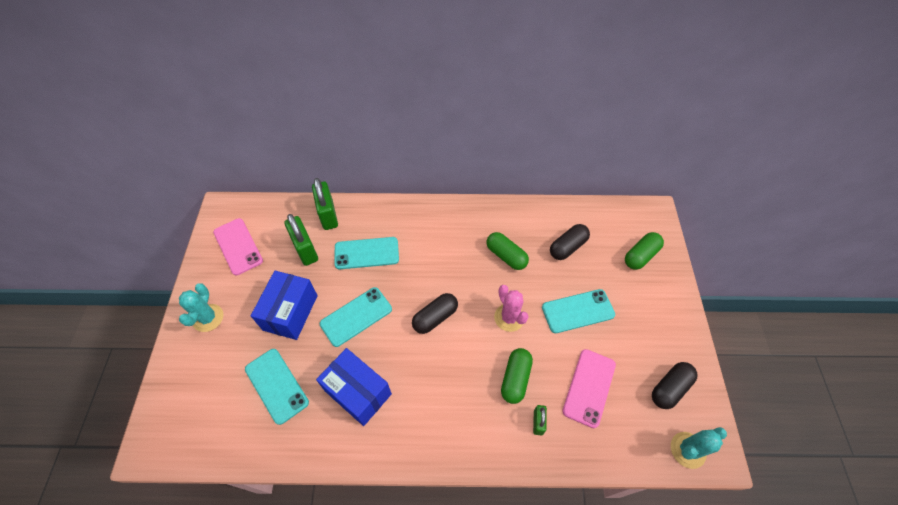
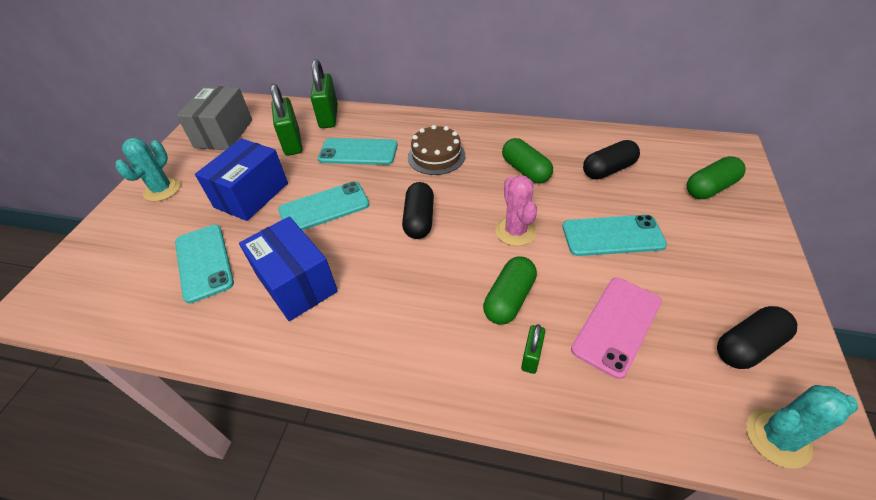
camera: 15 degrees right, 10 degrees down
(238, 246) = (224, 133): pink phone -> grey box
(433, 249) = (436, 156): none -> brown cake
(435, 317) = (419, 220): black capsule -> black capsule turned 60 degrees counterclockwise

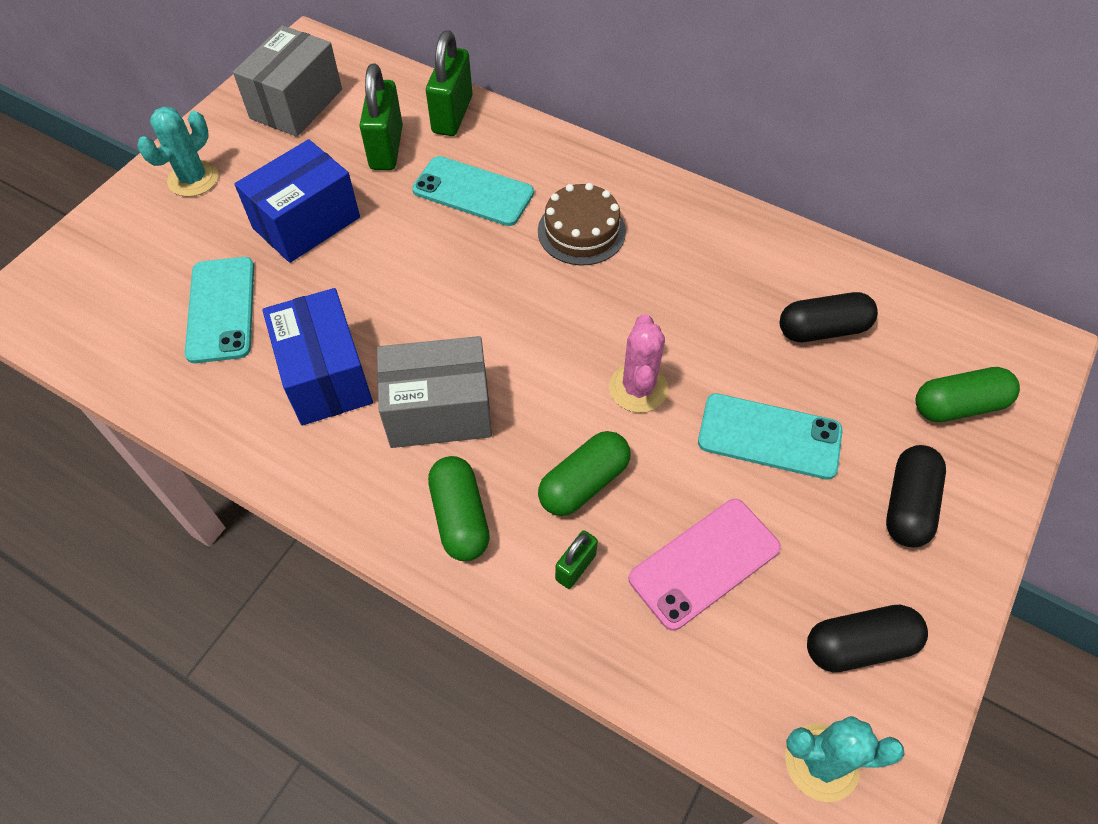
camera: 15 degrees right, 10 degrees up
(324, 207) = (396, 271): turquoise phone -> none
(388, 283) = (439, 411): none -> grey box
(419, 220) = (515, 330): black capsule -> black capsule (908, 505)
(525, 170) = (699, 294): green capsule -> green capsule (460, 517)

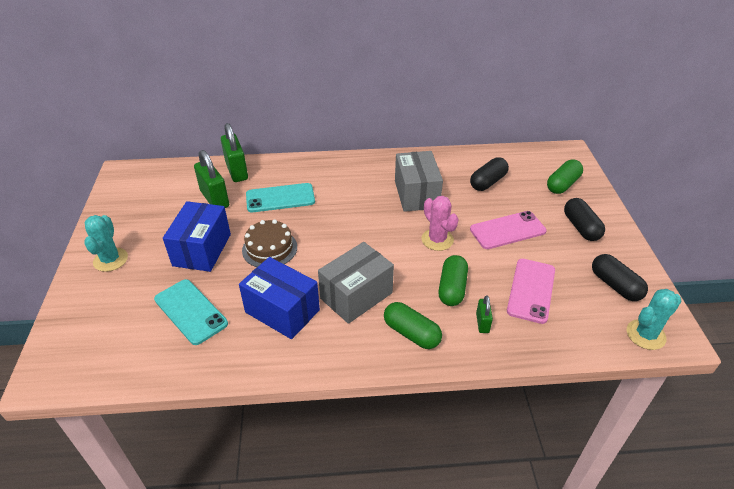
camera: 35 degrees left, 15 degrees down
(296, 104) = (141, 200): grey box -> grey box (416, 194)
(581, 231) = (349, 191): brown cake -> brown cake (269, 248)
(769, 436) = (507, 230): turquoise phone -> pink phone
(859, 645) = (615, 285): black capsule -> black capsule turned 75 degrees counterclockwise

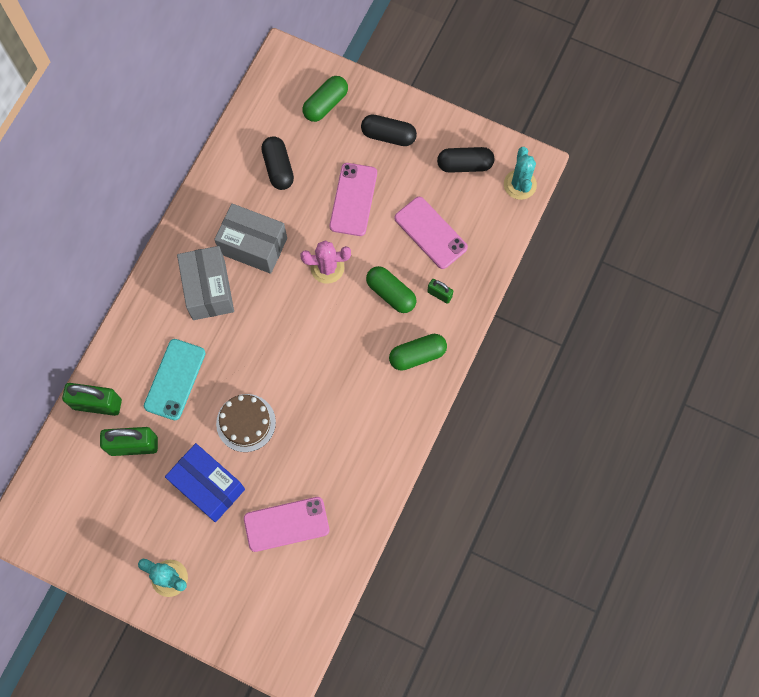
camera: 60 degrees left, 30 degrees up
(191, 311) = (286, 524): turquoise phone -> pink phone
(282, 311) = (332, 446): blue box -> none
(356, 296) = (352, 376): grey box -> grey box (209, 290)
(562, 184) = (325, 104): green capsule -> green capsule turned 60 degrees clockwise

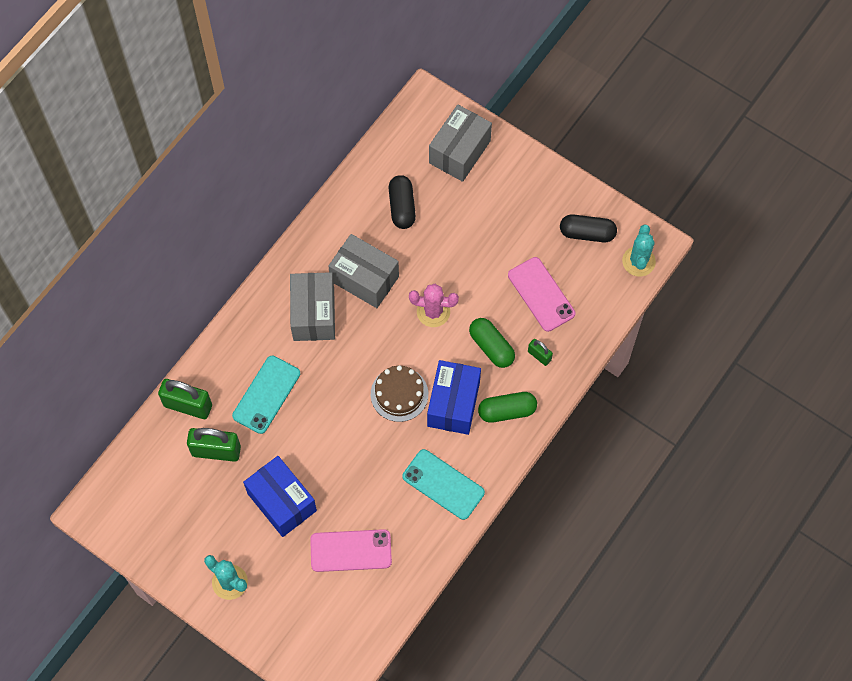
camera: 10 degrees right, 5 degrees down
(246, 423) = (328, 447): brown cake -> brown cake (399, 394)
(325, 104) = (459, 152): green capsule -> grey box
(353, 199) = (470, 249): pink phone -> none
(363, 357) = (453, 404): none -> blue box
(367, 440) = (443, 484): none -> turquoise phone
(388, 136) = (516, 192): black capsule -> none

